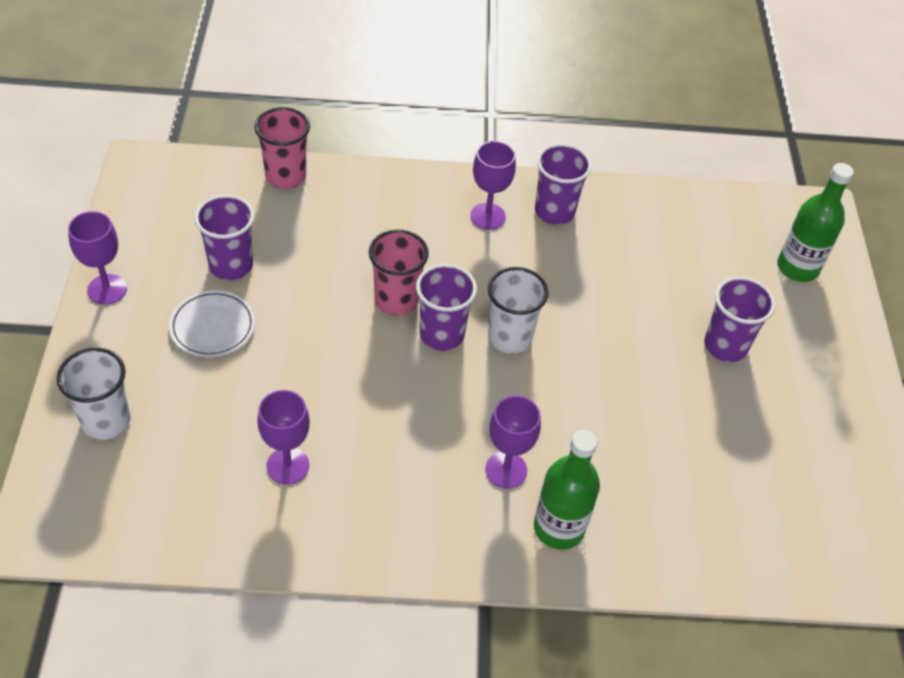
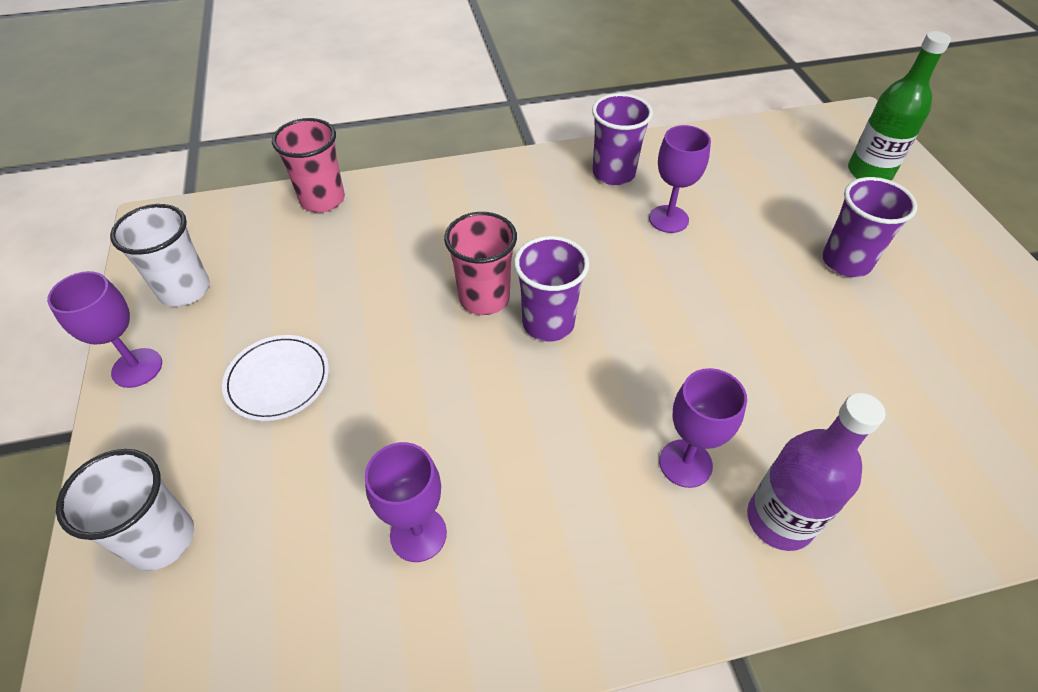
camera: 10 degrees left, 0 degrees up
(231, 265) = (284, 305): purple cup -> none
(487, 216) = (549, 192): purple goblet -> purple goblet (668, 219)
(509, 337) = (623, 307): white cup -> white cup (185, 290)
(558, 528) = (779, 520): green bottle -> purple bottle

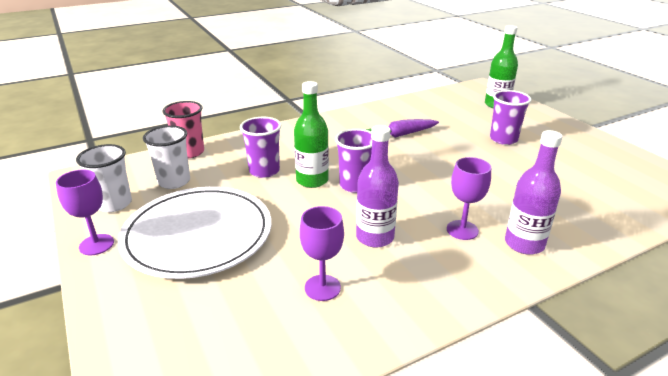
camera: 15 degrees left, 20 degrees down
(161, 539) = (151, 322): white cup -> white cup (174, 181)
(278, 380) = (198, 235): white plate -> white plate, size x2.16
(484, 298) = (312, 180): pink cup -> green bottle
(536, 446) = (375, 237): none -> purple bottle
(613, 173) = (361, 121): purple cup -> purple cup (264, 171)
(668, 219) = (401, 135): purple goblet -> purple carrot

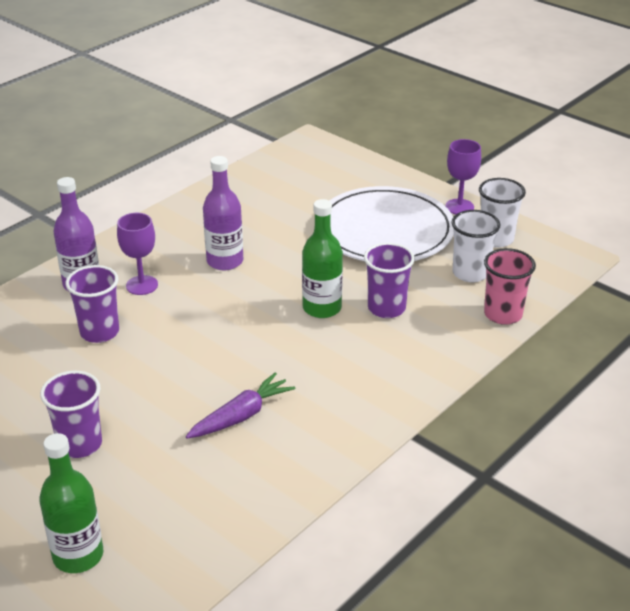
camera: 160 degrees right, 5 degrees up
(322, 288) = (251, 216): purple goblet -> none
(355, 185) = (269, 312): purple cup -> purple cup (99, 332)

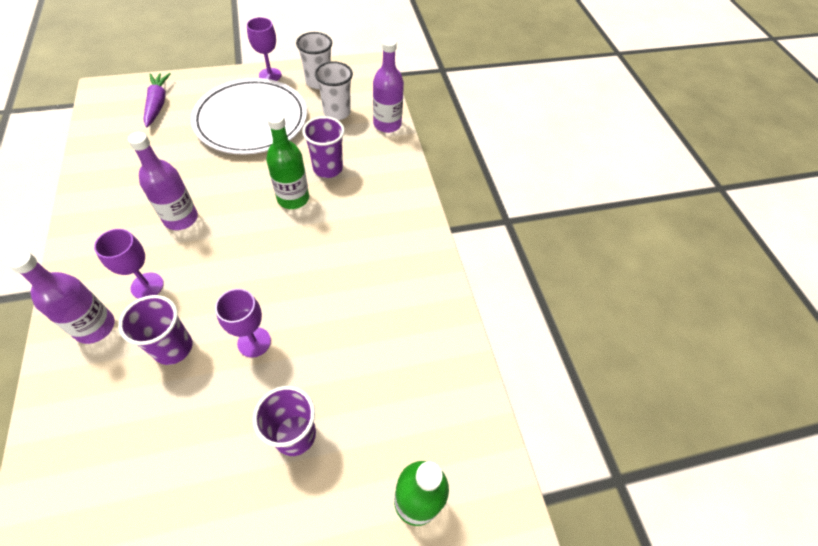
camera: 60 degrees left, 20 degrees up
(145, 372) = (254, 342): none -> purple goblet
(241, 416) = (357, 308): purple carrot -> purple carrot (157, 104)
(503, 314) = (387, 124): pink cup -> purple bottle

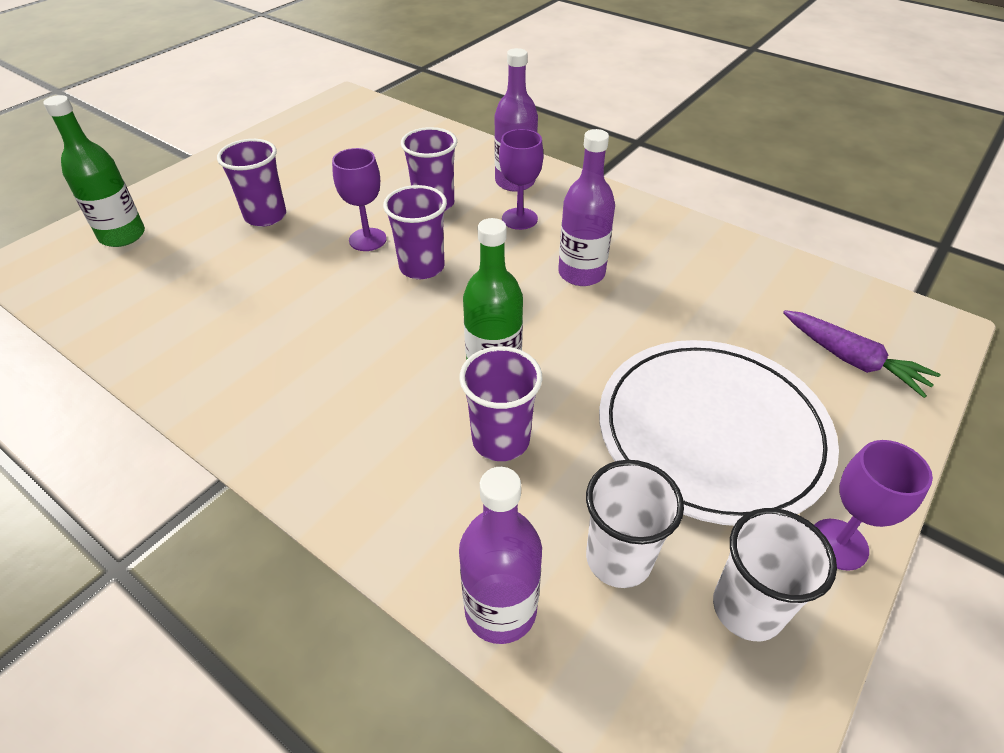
camera: 145 degrees right, 10 degrees down
(251, 288) = (422, 267): none -> purple cup

